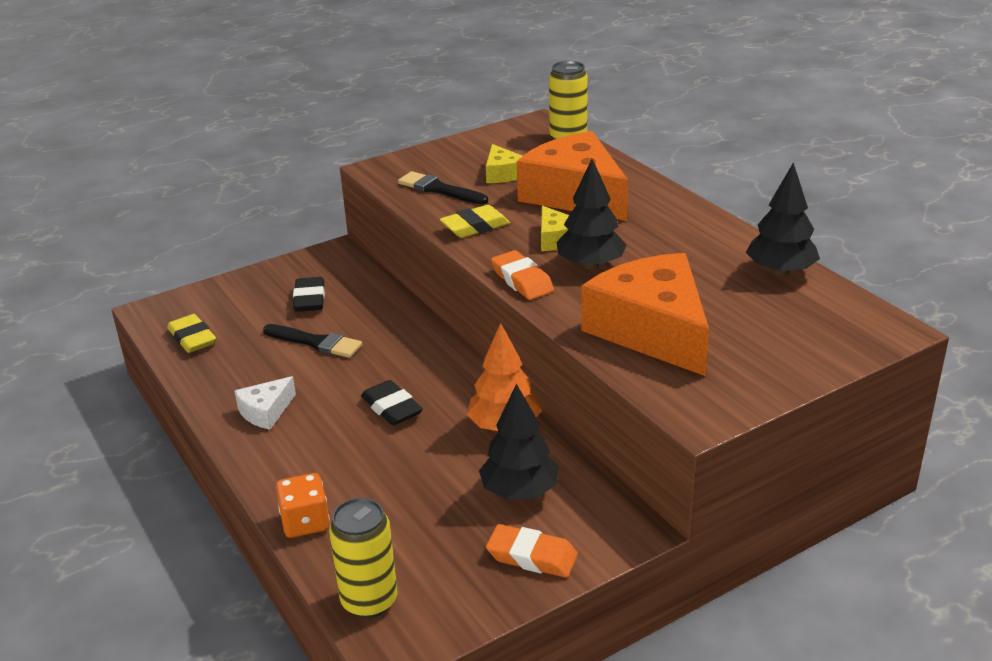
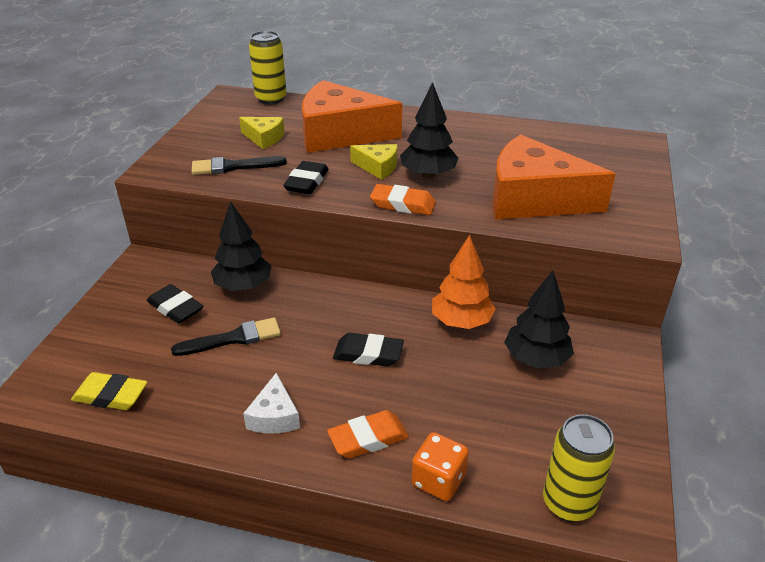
camera: 45 degrees left, 5 degrees up
(475, 227) = (307, 182): yellow eraser -> black eraser
(532, 556) = (607, 396): orange eraser -> orange eraser (368, 438)
(780, 271) = (536, 132): black tree -> black tree (243, 286)

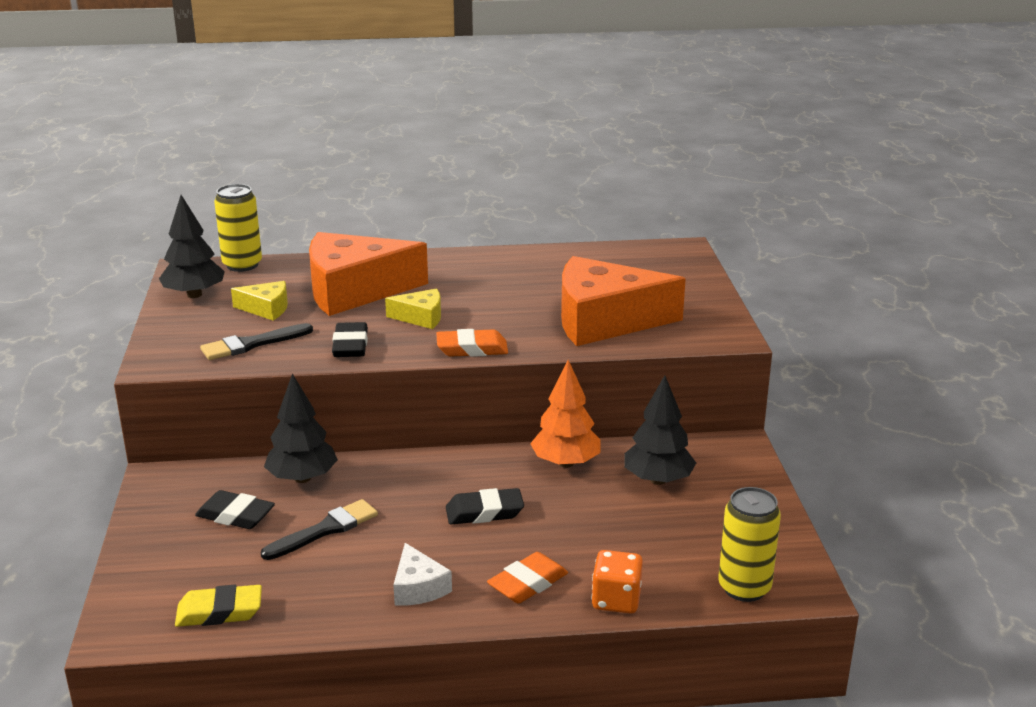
camera: 20 degrees left, 10 degrees down
(428, 175) = (481, 316): black tree -> black tree (194, 295)

